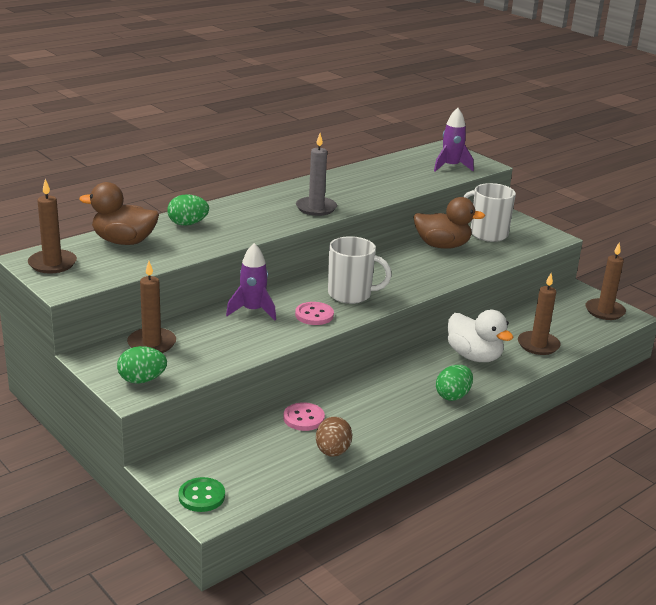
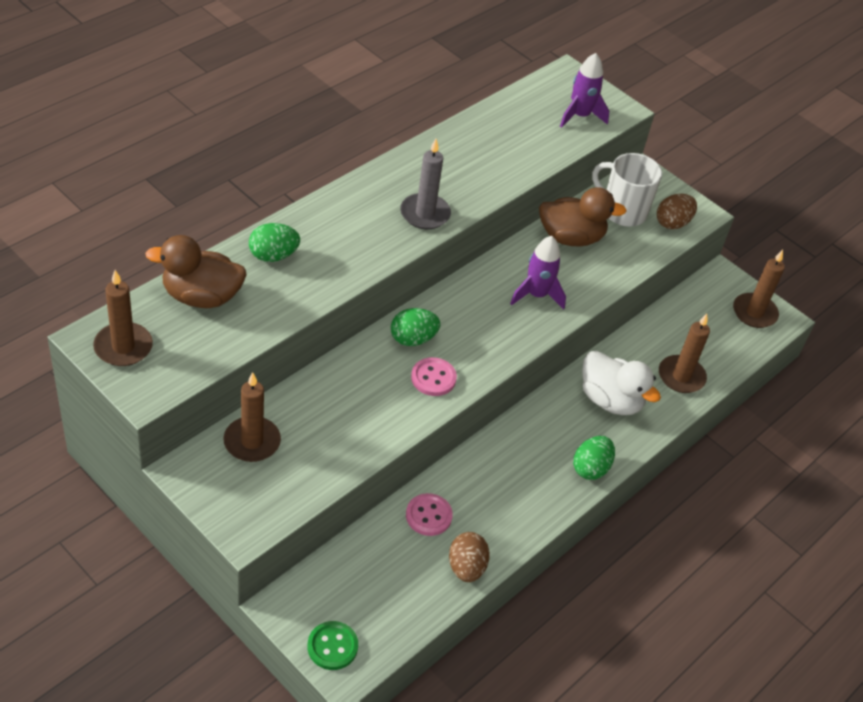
camera: 10 degrees left, 20 degrees up
(142, 380) = (252, 507): green egg -> green egg (413, 339)
(253, 311) = (361, 374): purple rocket -> purple rocket (536, 295)
(351, 294) = (472, 337): white mug -> none
(529, 241) = (672, 223): none -> brown egg

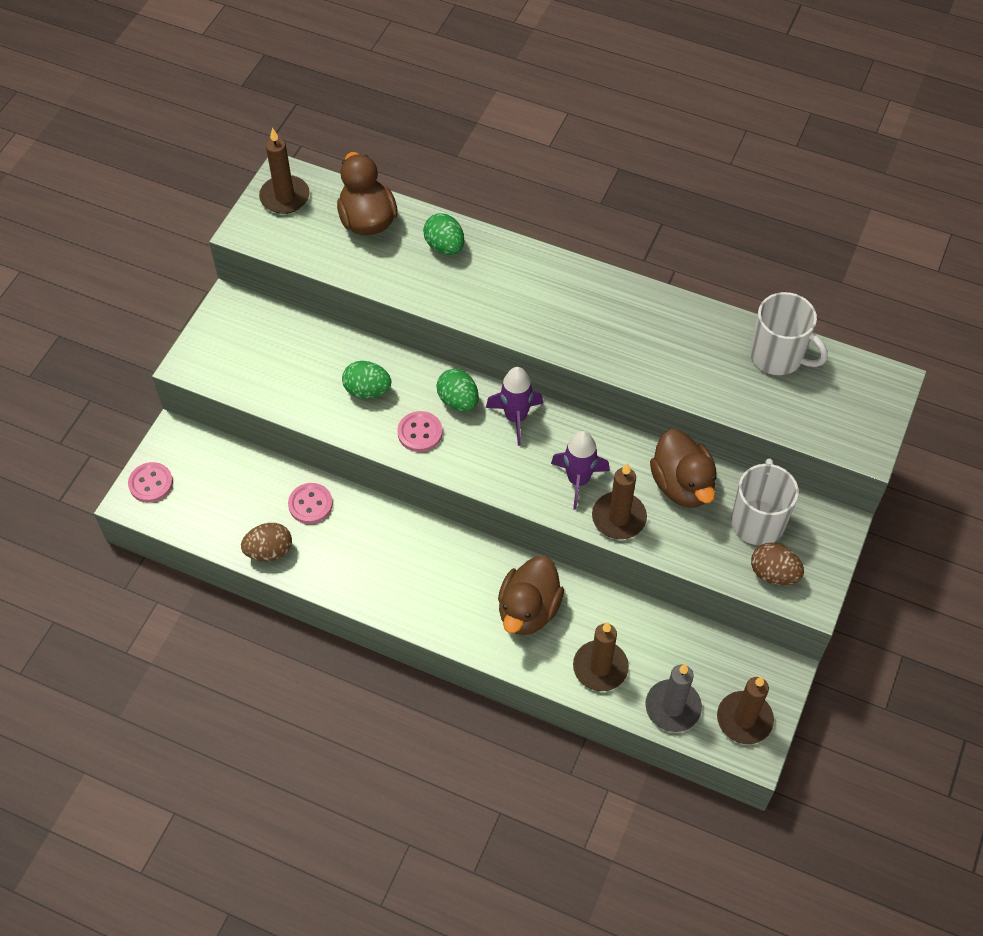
camera: 75 degrees right, 10 degrees up
(252, 442) = (279, 333): brown candle -> brown candle (619, 518)
(332, 646) = (151, 483): green button -> pink button
(425, 214) = (573, 333): grey candle -> grey candle (673, 707)
(514, 115) = (778, 356): none -> white mug
(580, 116) = (823, 413): purple rocket -> purple rocket (516, 418)
(590, 468) = (431, 617): green egg -> green egg (367, 390)
(610, 400) = (528, 610): white duck -> brown duck

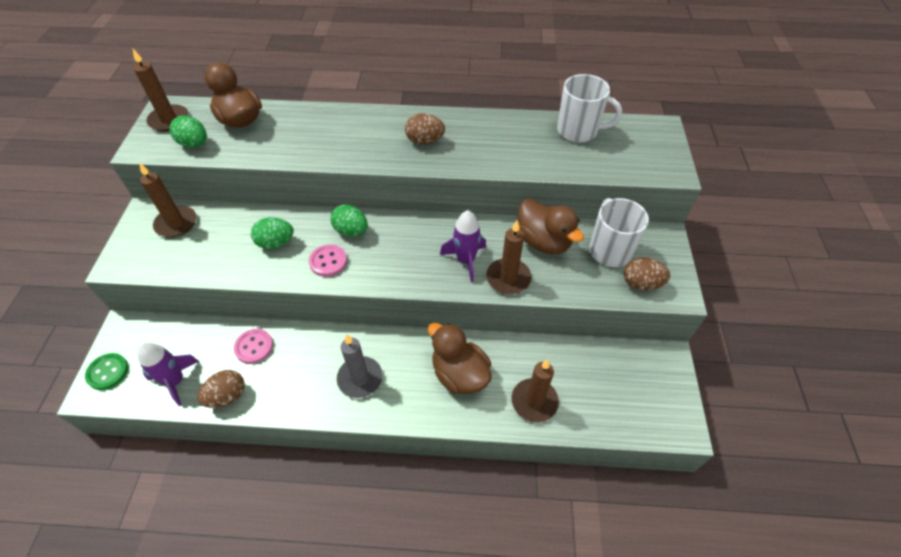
camera: 20 degrees left, 5 degrees down
(151, 483) = (108, 372): pink button -> green button
(444, 246) = (306, 122): green egg -> green egg (194, 144)
(516, 418) = (400, 230): purple rocket -> purple rocket (176, 381)
(528, 610) = (459, 374): brown duck -> brown duck turned 135 degrees clockwise
(579, 316) = (425, 141): none -> brown egg
(673, 707) = (604, 414): grey candle -> grey candle (360, 378)
(744, 719) = (661, 404): brown candle -> brown candle (176, 223)

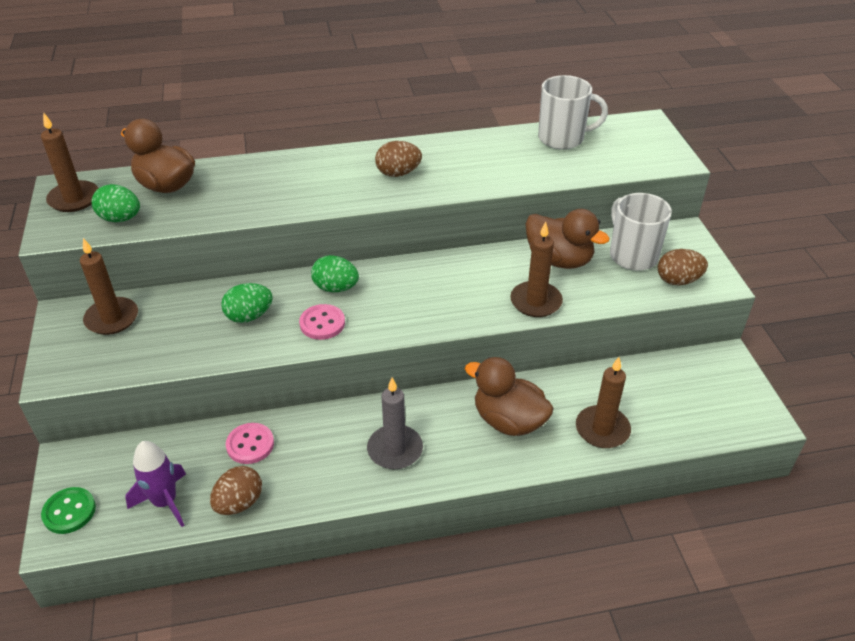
camera: 15 degrees left, 10 degrees down
(466, 260) = (481, 293): purple rocket -> none

